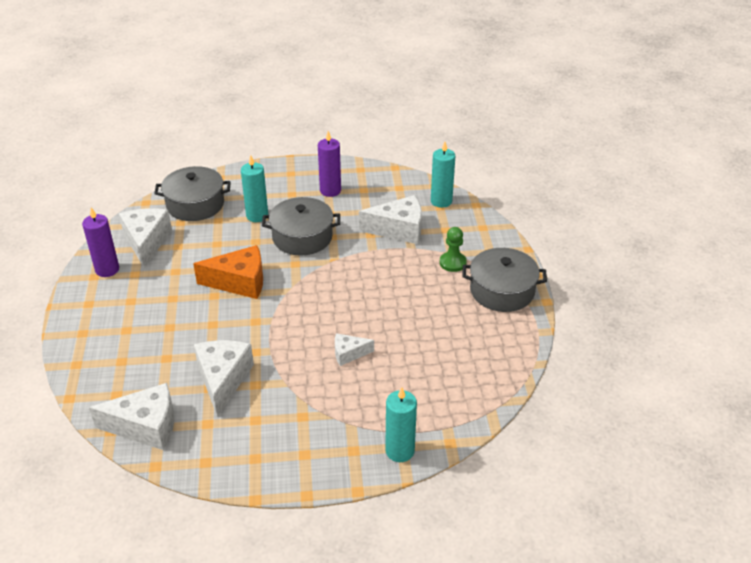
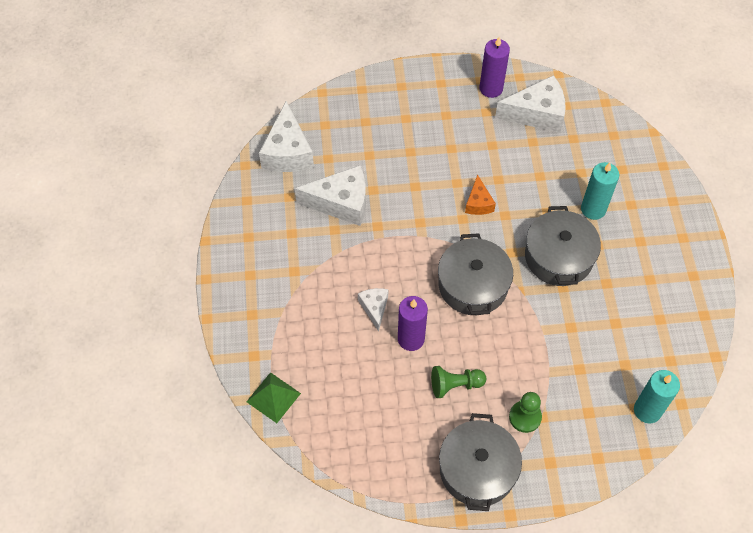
camera: 90 degrees right, 20 degrees up
(195, 204) = (607, 148): grey pot -> grey pot (473, 285)
(239, 282) = (478, 203): orange cheese -> orange cheese, size x0.55
(330, 190) = (652, 282): purple candle -> purple candle (411, 339)
(399, 229) = (583, 359): white cheese -> none
(400, 451) = (248, 353): turquoise candle -> none
(426, 302) = (455, 385): none -> green pawn
(448, 428) = (273, 397): none -> green pyramid

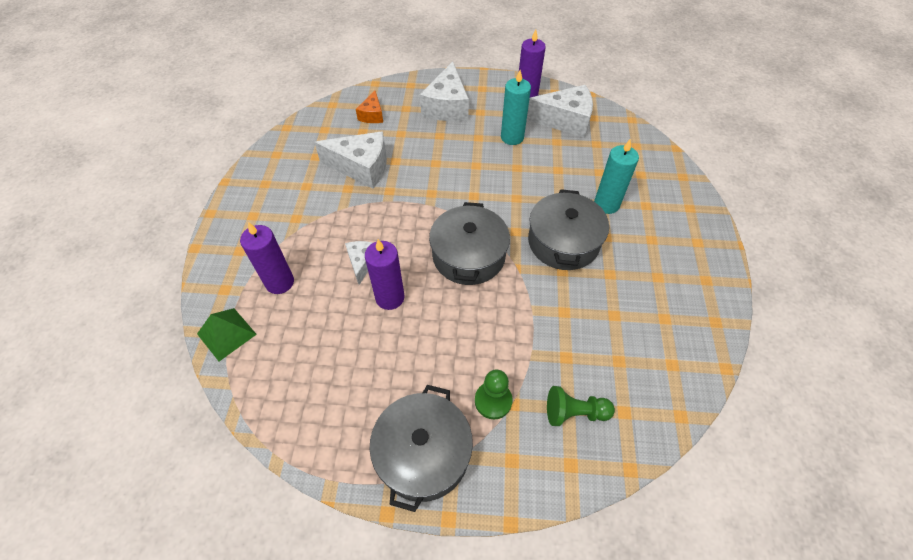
camera: 10 degrees right, 5 degrees down
(288, 152) = (328, 122): white cheese -> white cheese (447, 106)
(303, 340) = (279, 282): none -> purple candle
(455, 385) = (423, 352): green pawn -> green pawn (574, 412)
(478, 203) = (492, 184): orange cheese -> orange cheese (372, 115)
(647, 410) = (639, 417): turquoise candle -> turquoise candle (512, 137)

